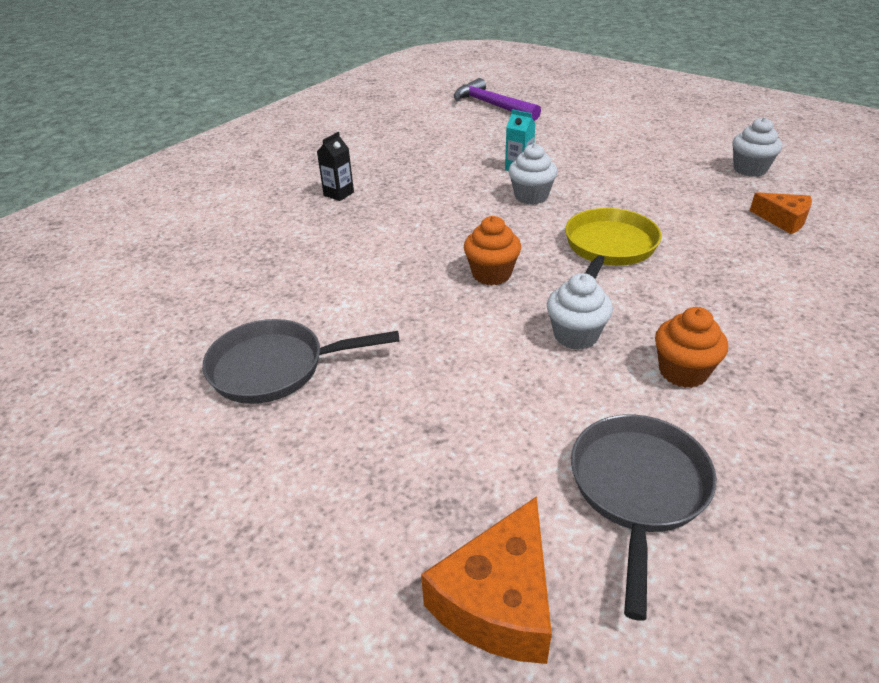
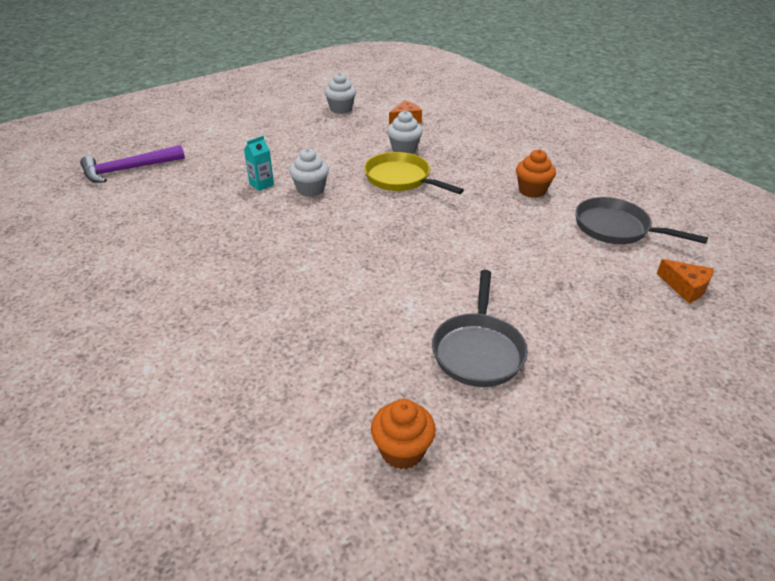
camera: 75 degrees left, 0 degrees up
(338, 194) = (222, 283): black carton -> none
(491, 274) = (405, 229): orange cupcake -> orange cupcake (402, 451)
(498, 600) = (685, 287): orange cheese -> orange cheese, size x0.64
(575, 335) = (488, 214): white cupcake -> white cupcake (404, 149)

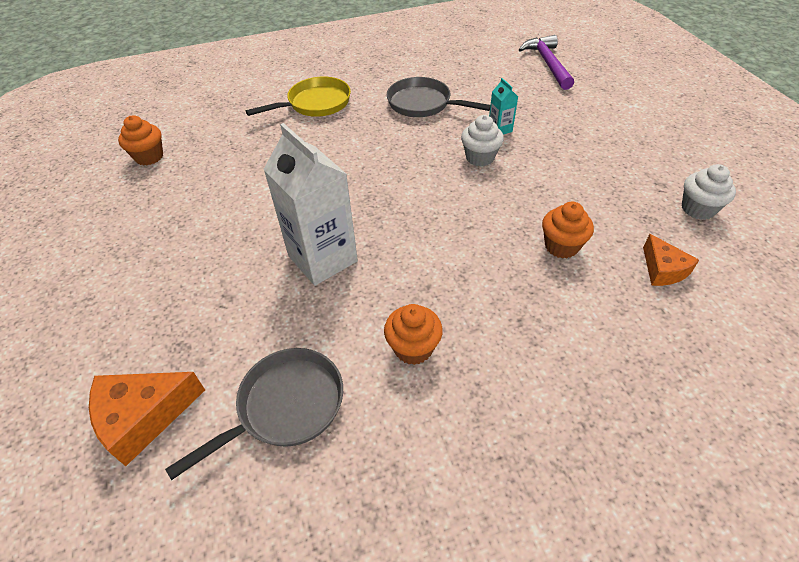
camera: 110 degrees right, 10 degrees up
(401, 179) = (483, 226): yellow pan -> yellow pan (315, 104)
(404, 149) = (561, 246): white cupcake -> orange cupcake
(478, 350) = (195, 212): grey pan -> grey pan (423, 104)
(483, 245) = (322, 258): none -> white carton
(685, 287) = (143, 417): orange cheese -> orange cheese, size x1.56

